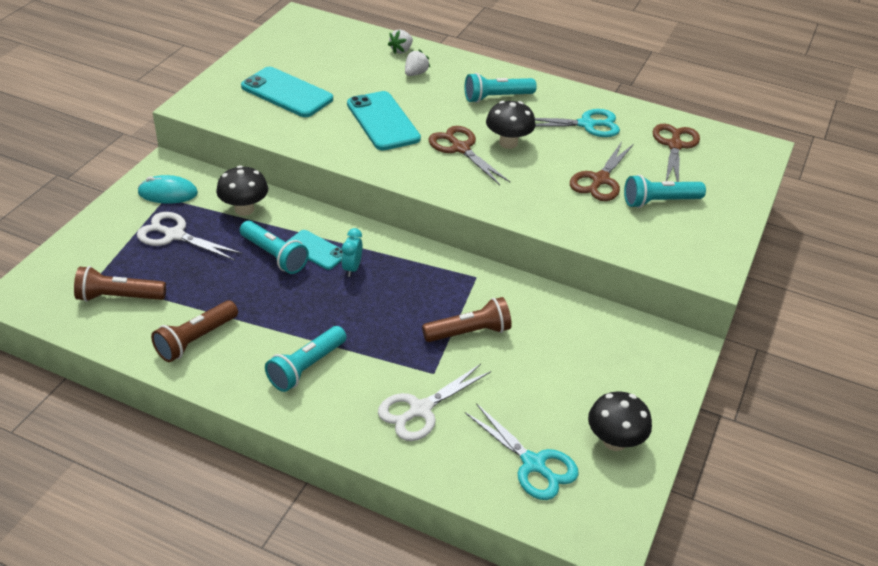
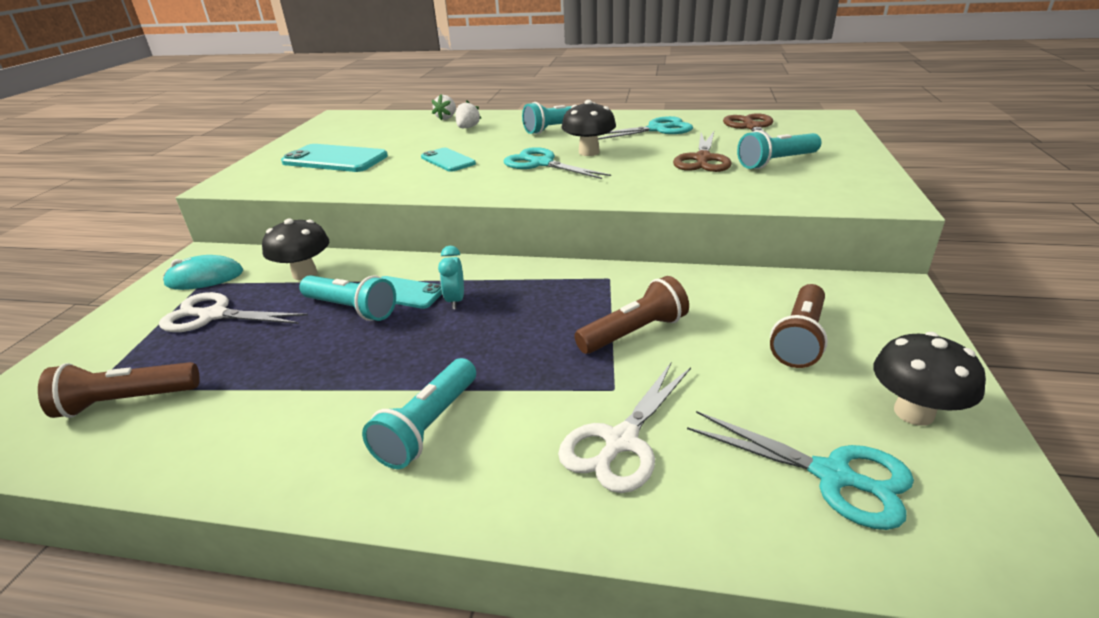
camera: 10 degrees left, 10 degrees down
(195, 340) = (249, 430): brown flashlight -> brown flashlight (799, 338)
(383, 121) = (448, 160): turquoise phone -> turquoise phone, size x0.60
(460, 148) = (541, 164): brown scissors -> turquoise scissors

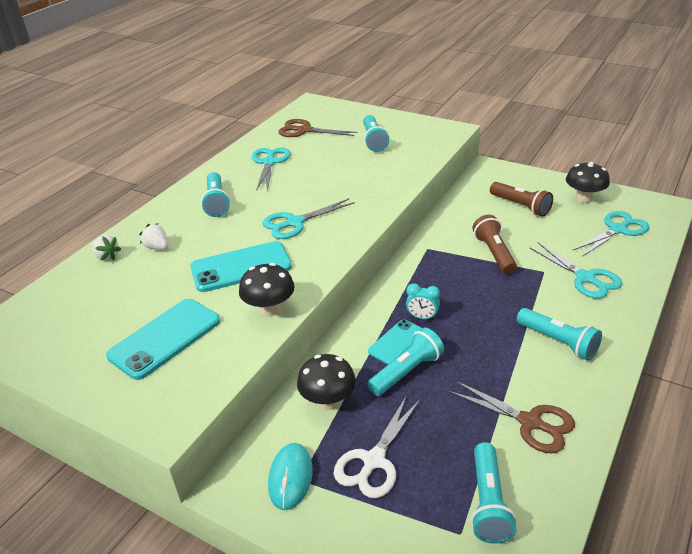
camera: 70 degrees left, 5 degrees up
(126, 401) = (488, 502): brown flashlight -> turquoise flashlight
(448, 160) = (241, 267): turquoise phone -> turquoise phone, size x1.67
(589, 152) = (290, 199): black mushroom -> black mushroom (270, 309)
(621, 442) = (585, 278): white scissors -> turquoise scissors
(702, 159) = (346, 161): brown scissors -> brown scissors (530, 422)

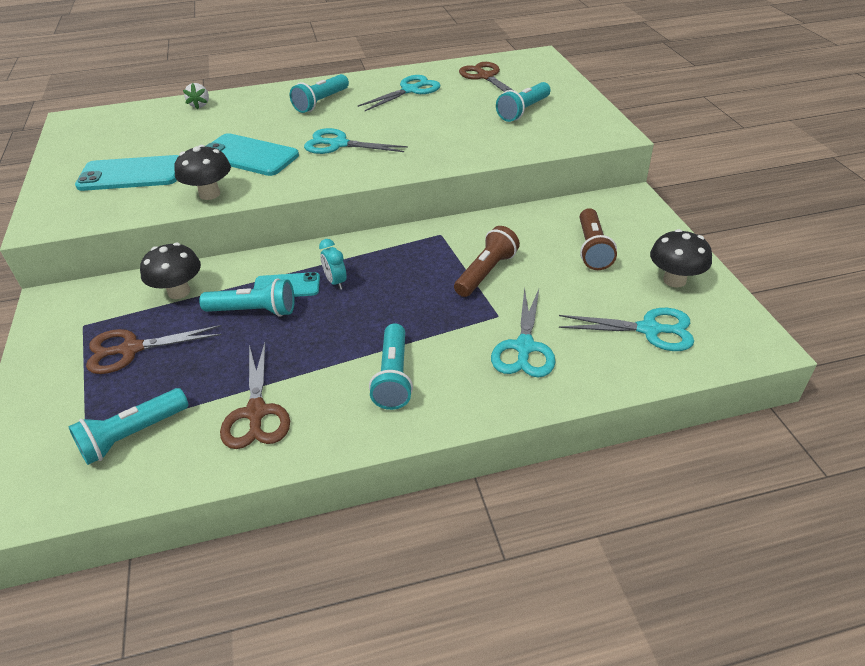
camera: 45 degrees right, 5 degrees up
(157, 247) = (233, 114): white strawberry -> none
(290, 477) = (81, 320): turquoise mouse -> none
(374, 461) = (131, 349): white scissors -> brown scissors

